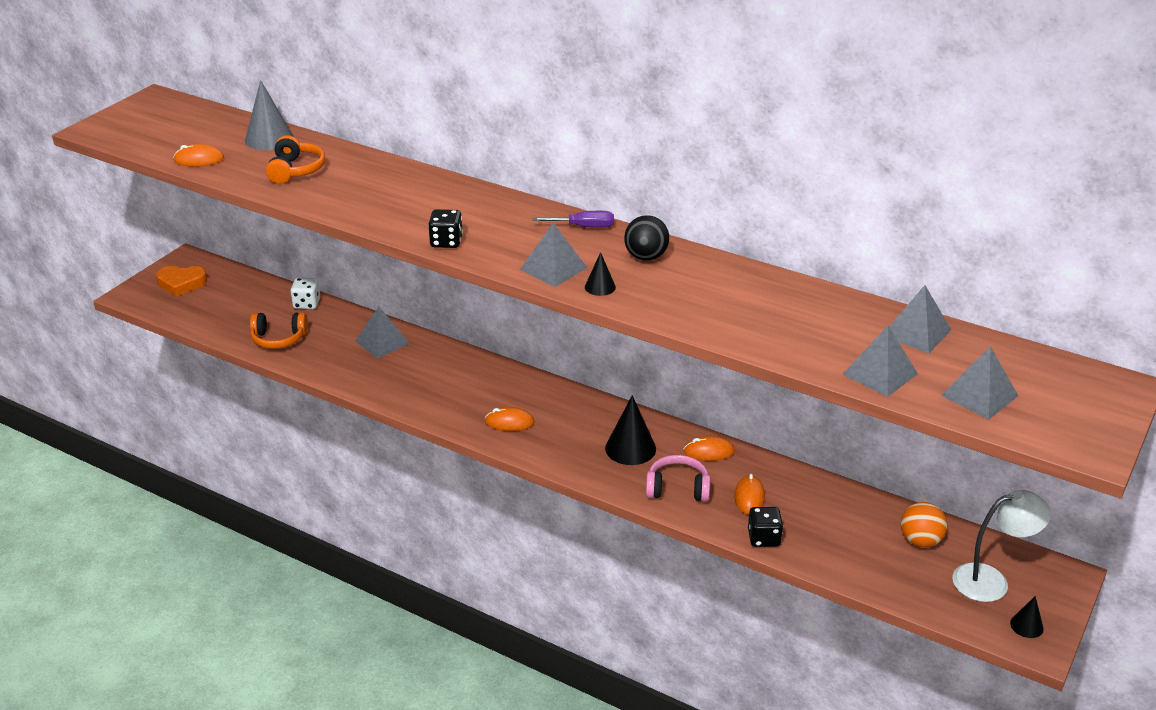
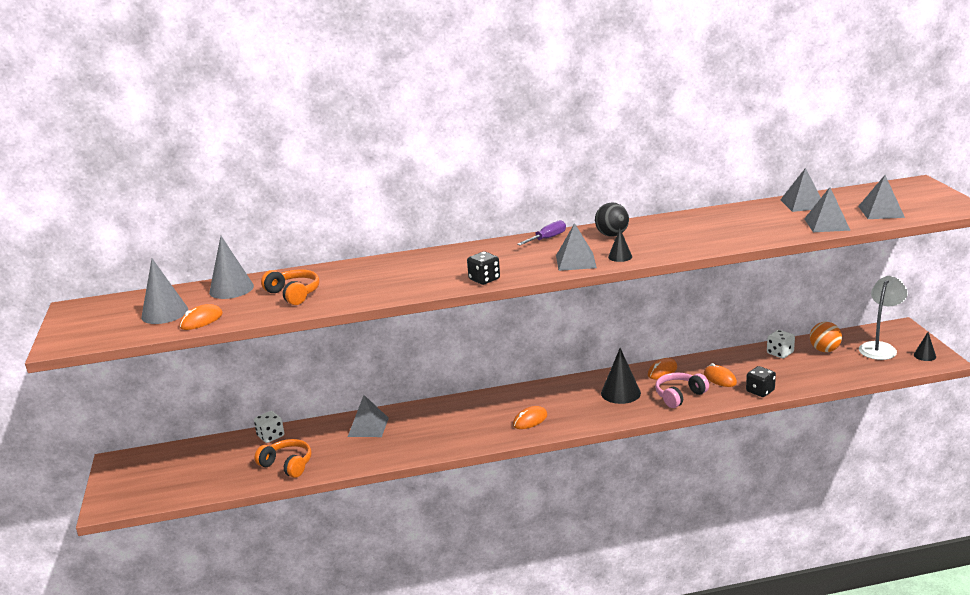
camera: 40 degrees left, 10 degrees down
(181, 283) = (141, 477): orange heart -> none
(192, 138) = (164, 313): none -> grey cone
(279, 339) = (287, 465): orange headphones -> orange headphones turned 105 degrees counterclockwise
(864, 511) = (780, 353): none -> white dice

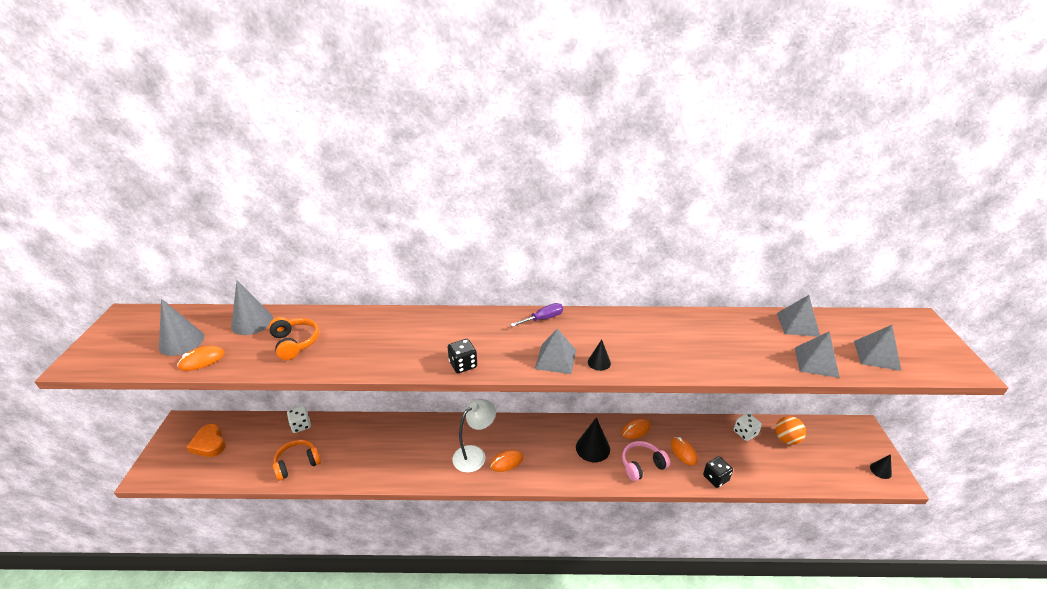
camera: 10 degrees right, 10 degrees up
(166, 470) = (209, 444): none -> orange heart
(287, 465) = (297, 463): orange headphones -> orange headphones turned 75 degrees counterclockwise
(368, 427) = (377, 435): grey pyramid -> none
(612, 235) = (602, 328): black ball -> none
(880, 347) = (839, 449): white lamp -> white lamp (475, 454)

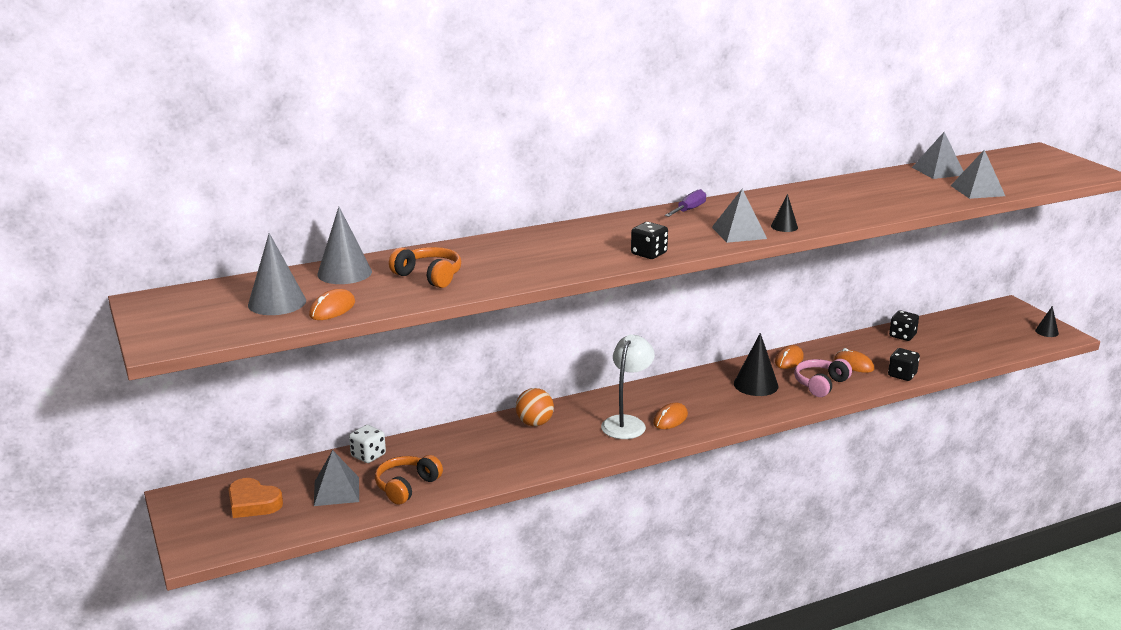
camera: 25 degrees left, 10 degrees down
(745, 433) = (902, 336): white dice -> black dice
(786, 439) = (946, 331): orange ball -> orange ball (534, 423)
(876, 355) = (1022, 177): grey pyramid -> grey pyramid (336, 491)

